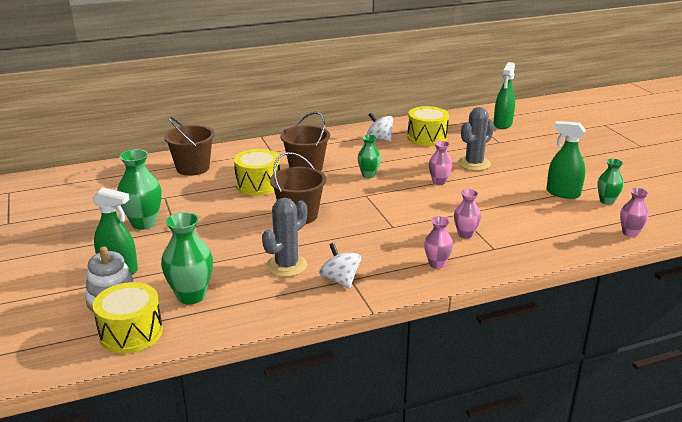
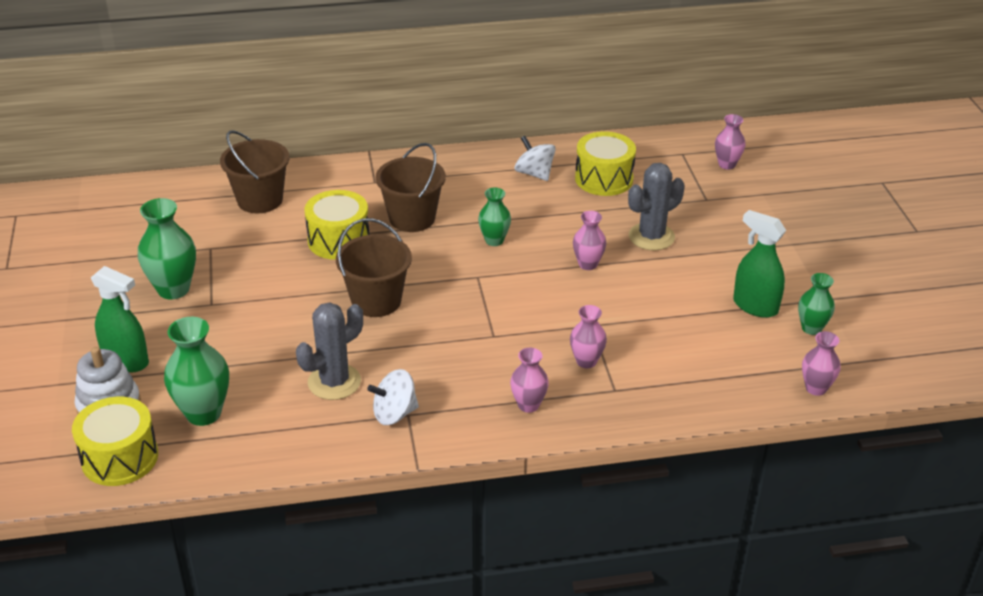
camera: 10 degrees right, 10 degrees up
(340, 280) = (394, 413): white spinning top -> white spinning top turned 90 degrees counterclockwise
(502, 124) = (727, 164): green spray bottle -> pink vase

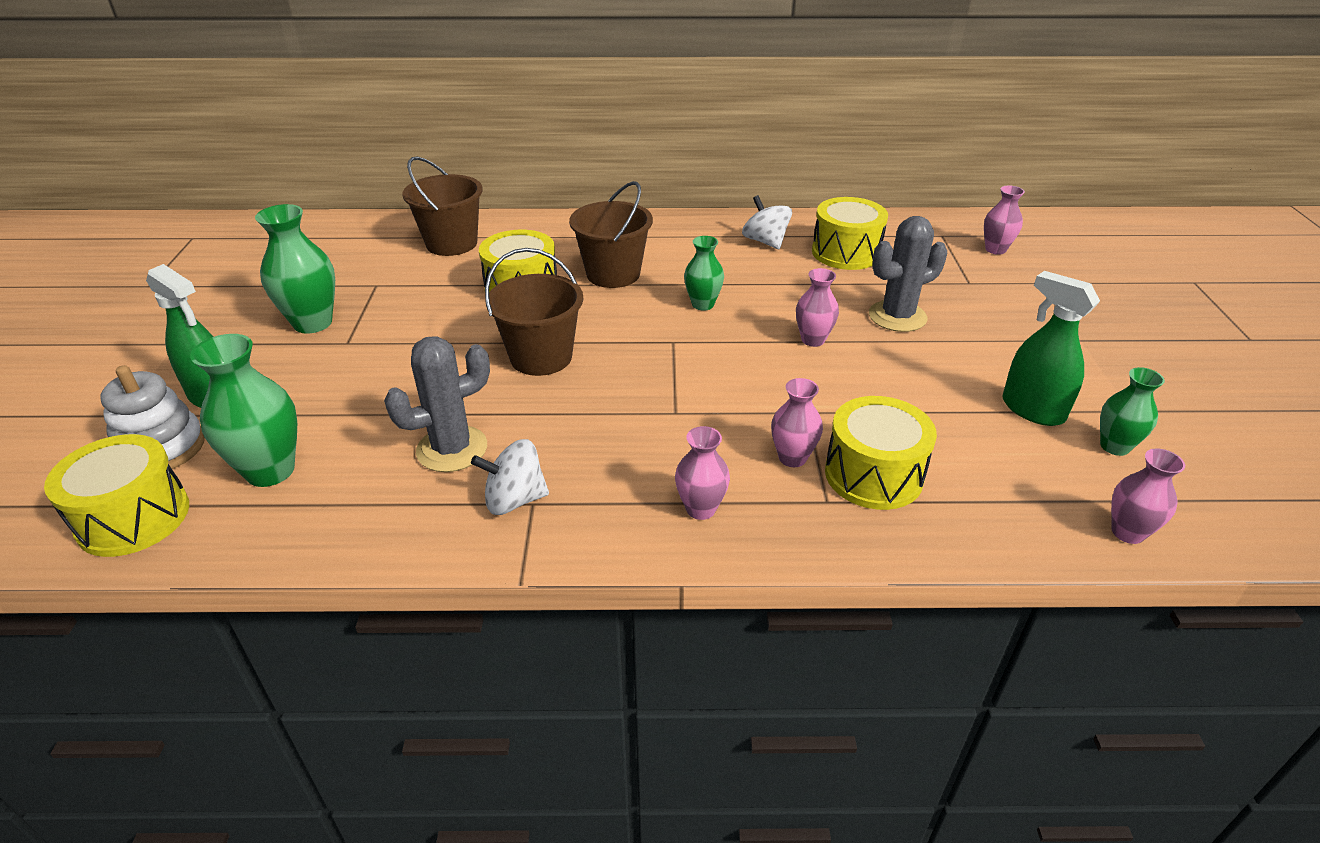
camera: 10 degrees right, 0 degrees up
(645, 367) = (873, 475): none -> yellow drum

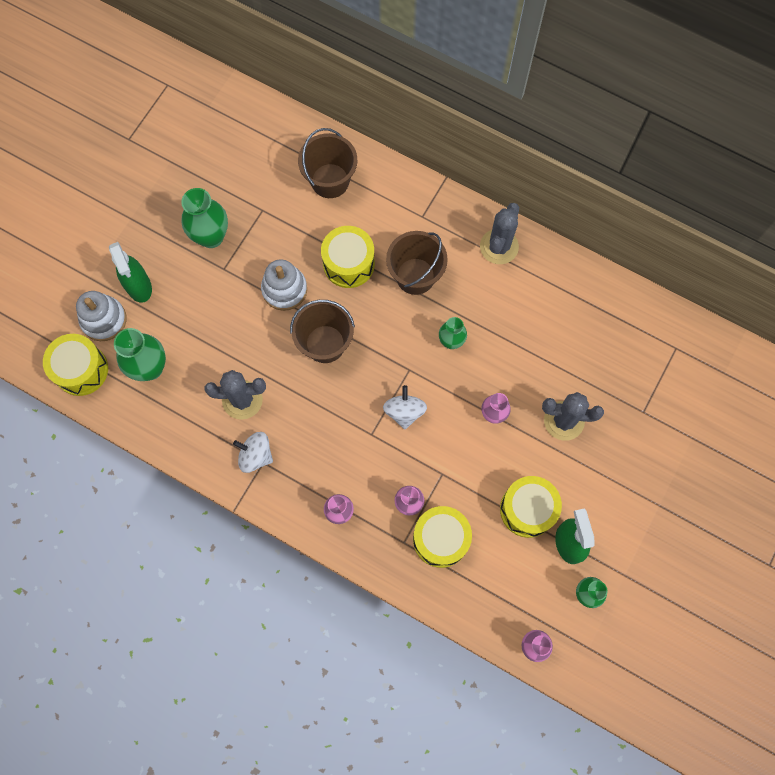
camera: 30 degrees right, 35 degrees up
(449, 332) = (284, 289): none -> white stacking toy
(688, 230) = (499, 246): none -> grey cactus
(765, 241) = (542, 290): white spinning top -> white spinning top (404, 411)
(846, 253) = (588, 333): yellow drum -> yellow drum (527, 509)
(995, 249) = (698, 386): pink vase -> none

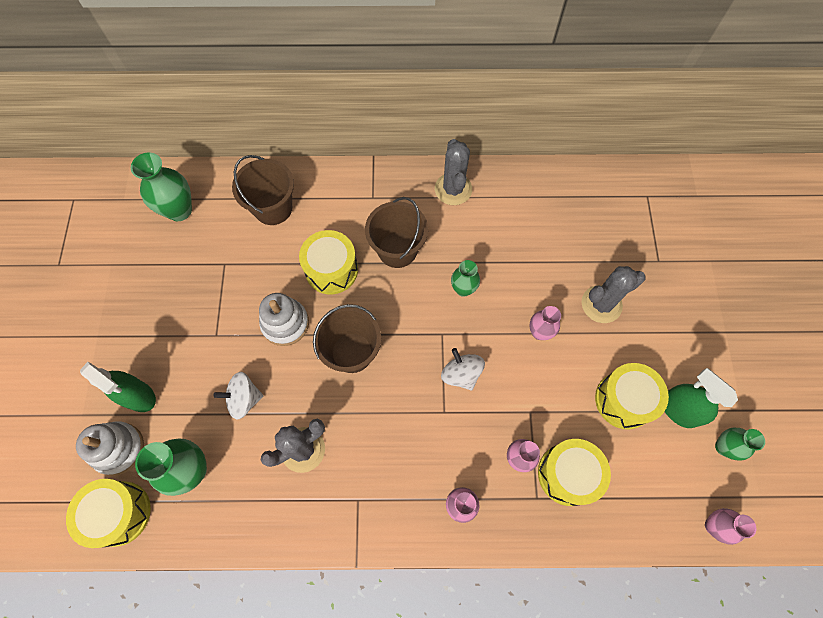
camera: 30 degrees left, 5 degrees down
(211, 237) = (187, 312): green vase -> green vase (179, 210)
(255, 455) = (347, 497): white spinning top -> white spinning top (244, 399)

